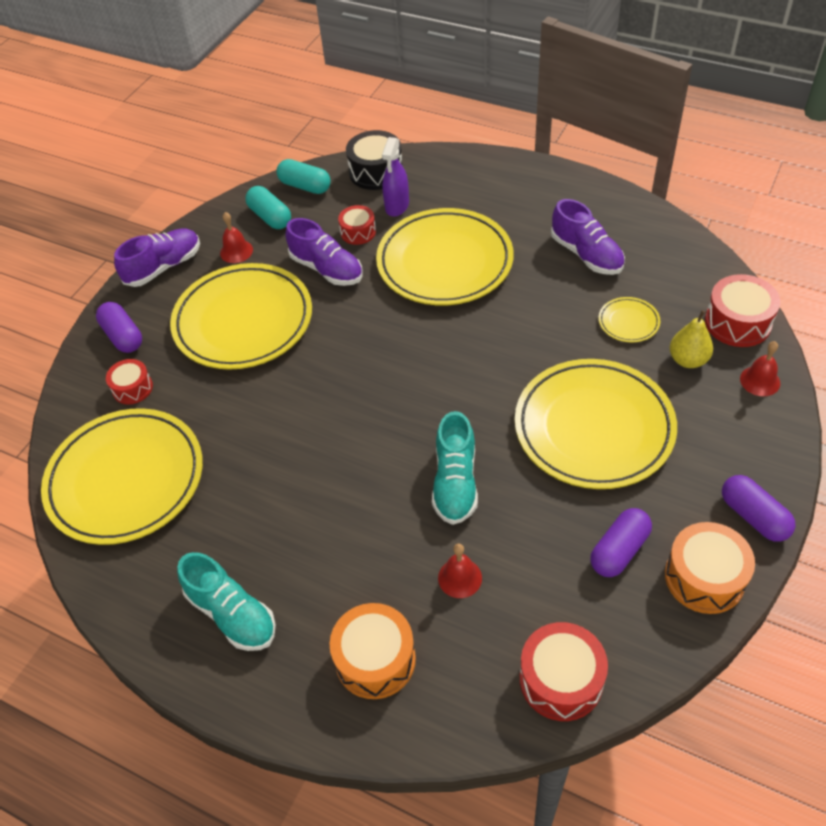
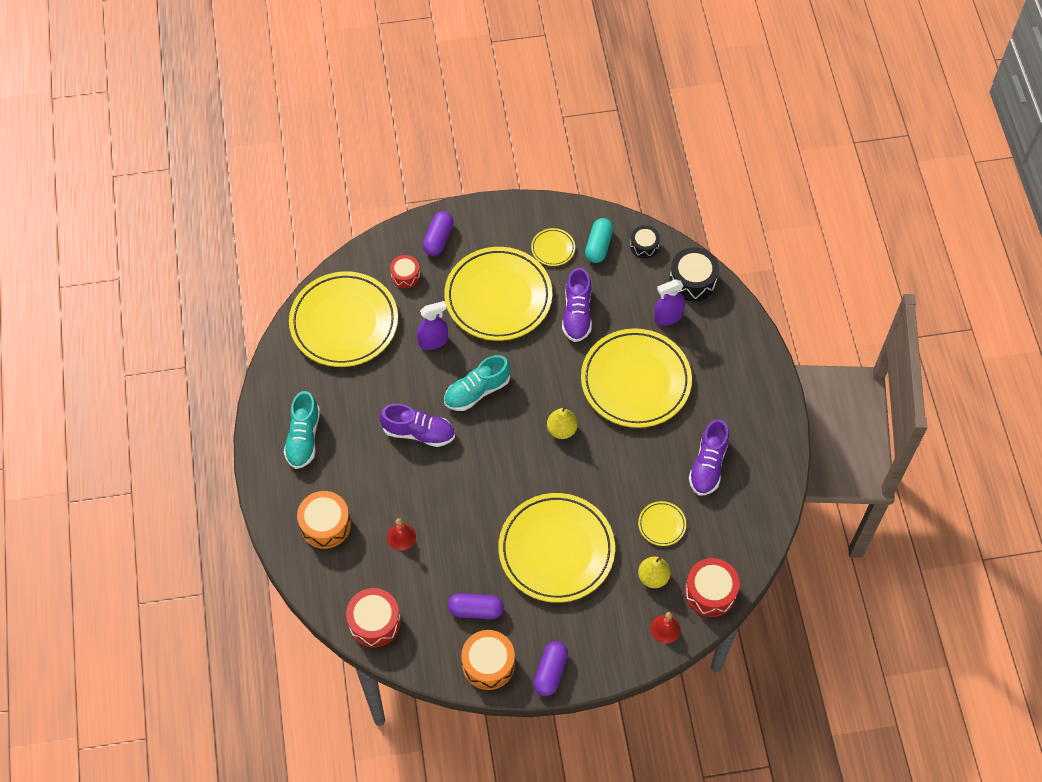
camera: 50 degrees right, 10 degrees up
(164, 267) = (508, 217): purple shoe -> purple shoe (419, 432)
(236, 251) = (553, 248): red bell -> yellow plate
(236, 405) = (433, 341): none -> purple spray bottle
(305, 186) = (644, 246): turquoise capsule -> black drum
(358, 232) = (624, 309): red drum -> none
(448, 348) = (561, 430): none -> yellow pear
(455, 482) = (462, 496): turquoise shoe -> turquoise shoe (477, 391)

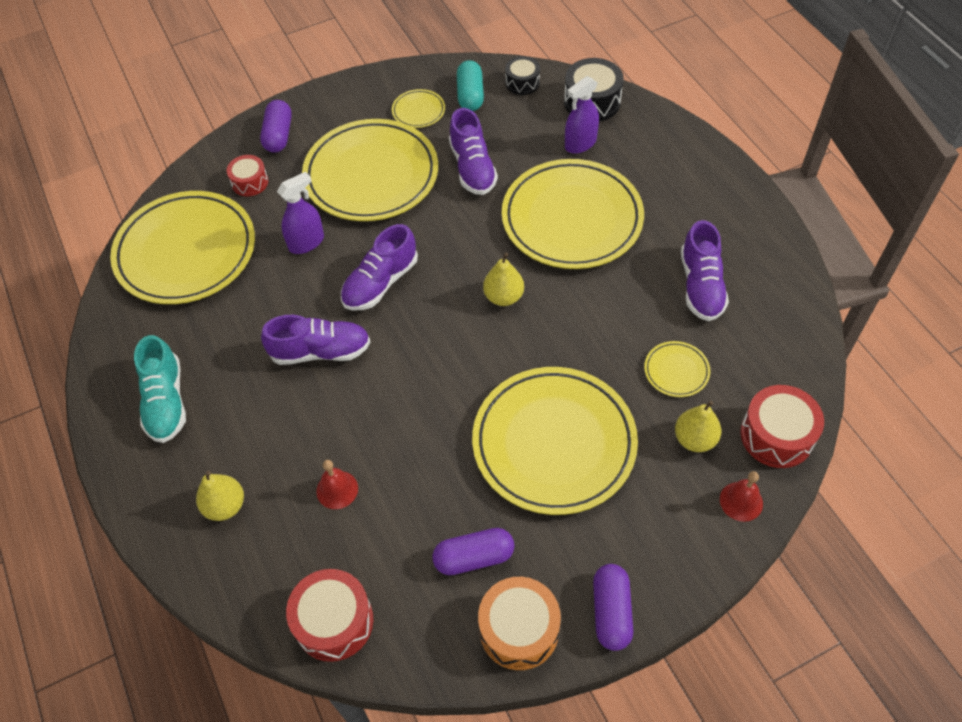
camera: 15 degrees left, 5 degrees down
(325, 525) = (225, 506): orange drum -> yellow pear
(477, 391) = (380, 283): turquoise shoe -> purple shoe

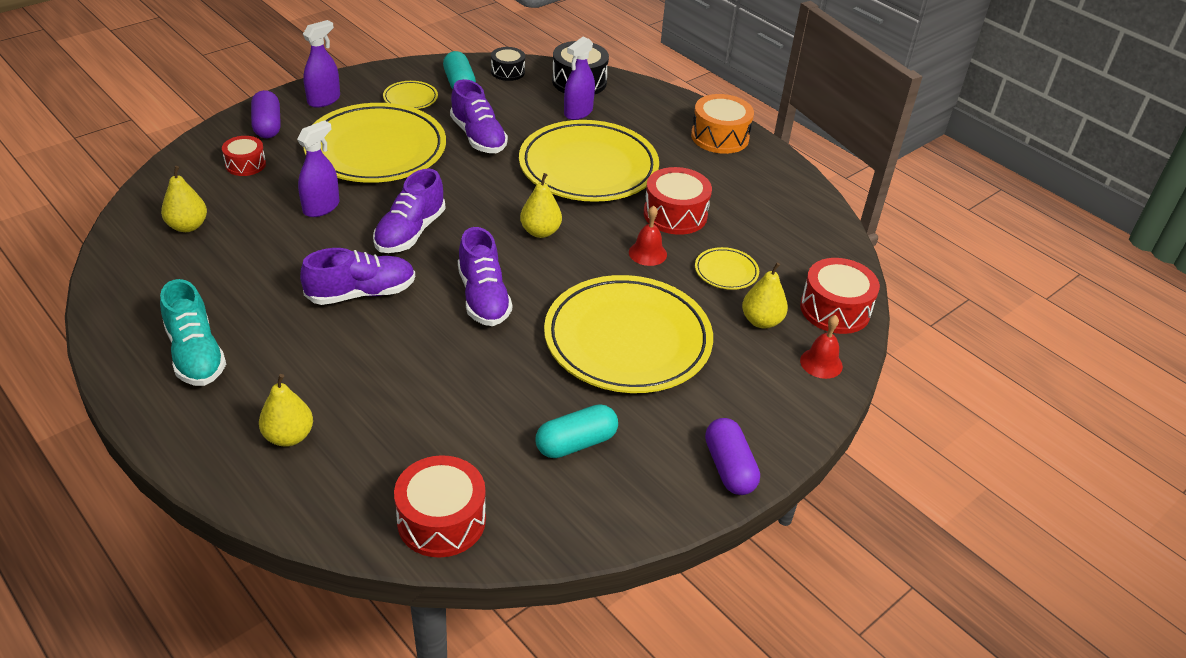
camera: 20 degrees left, 15 degrees down
(186, 252) = (188, 226): yellow plate -> yellow pear
(336, 106) = (324, 100): none -> purple spray bottle
(337, 489) = (412, 406): red bell -> red bell (647, 253)
(474, 557) = (576, 443): purple capsule -> turquoise capsule
(519, 629) = (642, 496): orange drum -> orange drum (719, 137)
(644, 290) = (675, 214): none -> red drum
(701, 286) = (726, 206): purple shoe -> purple shoe (483, 297)

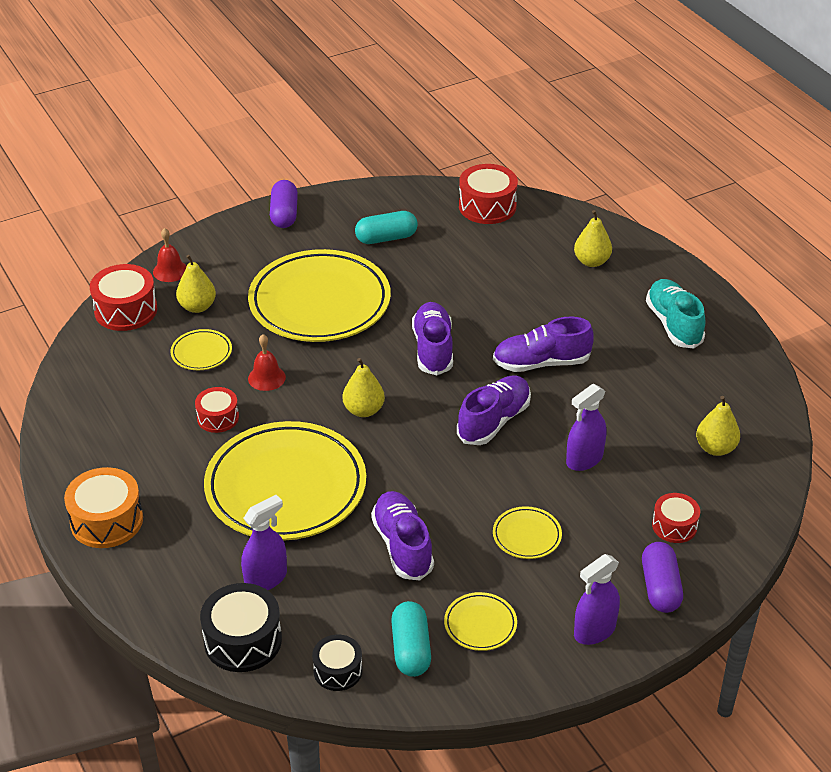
camera: 165 degrees left, 0 degrees up
(376, 150) = (527, 535): yellow plate -> yellow plate, size x0.42
(675, 214) = (218, 418): red drum -> red drum, size x0.62

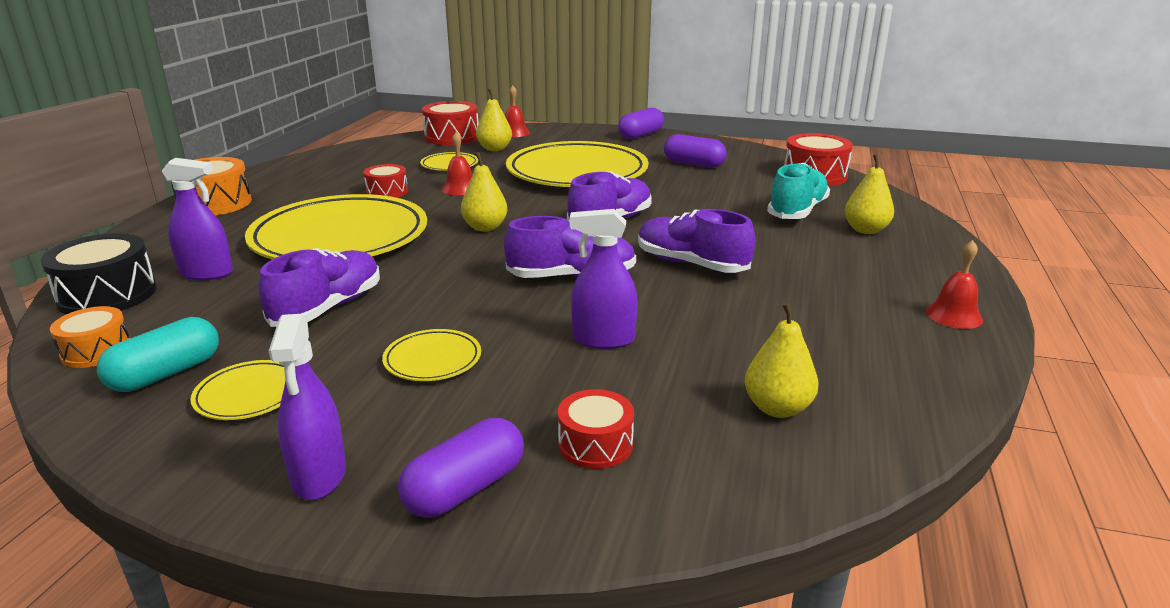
camera: 45 degrees right, 15 degrees down
(338, 670) = (96, 351): black drum -> orange drum
(386, 238) = (694, 164): turquoise capsule -> purple capsule
(594, 631) = (319, 476): purple spray bottle -> purple spray bottle turned 105 degrees counterclockwise
(673, 324) = (892, 297): turquoise shoe -> turquoise shoe (797, 211)
(715, 322) = (954, 315): none -> red bell

